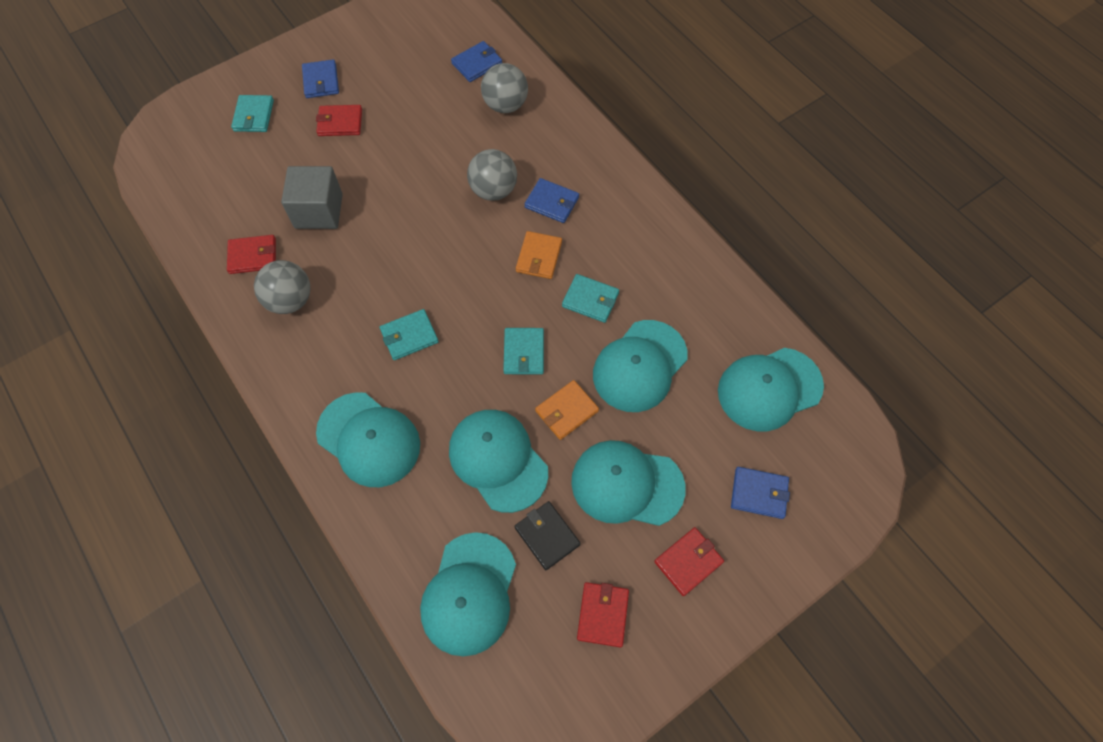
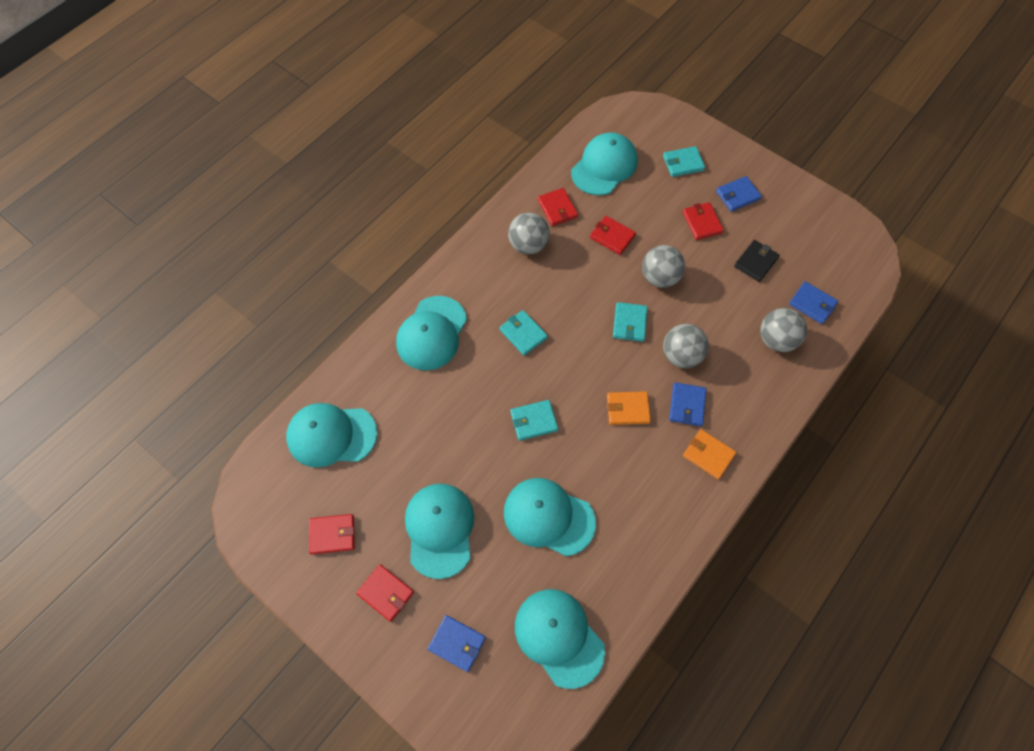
camera: 75 degrees right, 0 degrees up
(319, 211) = (612, 237): grey cube -> red wallet
(392, 181) = (659, 277): none -> grey ball
(498, 460) = (437, 427): turquoise cap -> turquoise cap (604, 166)
(547, 536) = (385, 478): black wallet -> black wallet (756, 262)
(567, 411) = (491, 467): orange wallet -> orange wallet (708, 455)
(590, 300) = (599, 461): turquoise wallet -> turquoise wallet (629, 323)
(759, 493) = (457, 643): blue wallet -> blue wallet turned 60 degrees counterclockwise

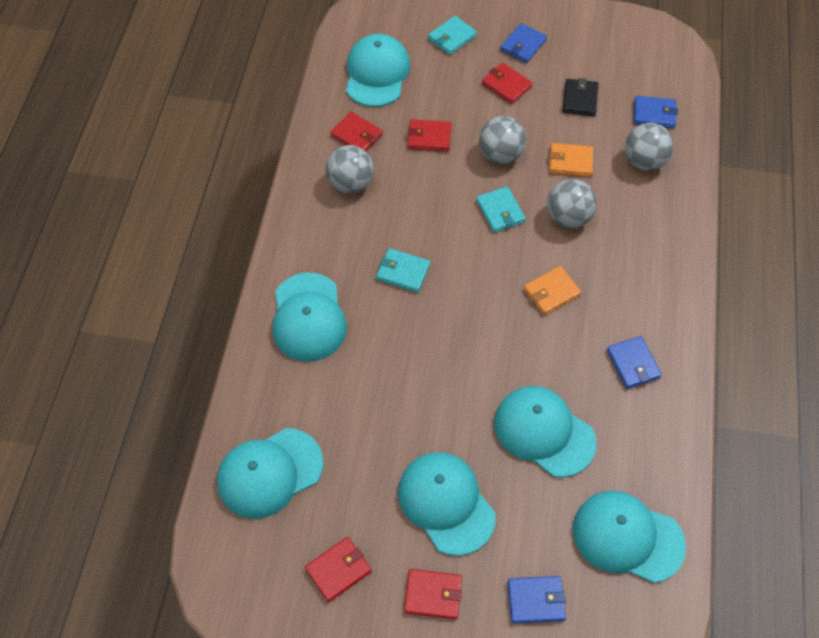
camera: 30 degrees left, 5 degrees down
(534, 421) = (469, 350): turquoise wallet -> none
(548, 517) = (544, 432): turquoise cap -> turquoise cap turned 45 degrees clockwise
(687, 405) = (603, 261): blue wallet -> blue wallet (633, 364)
(708, 455) = (652, 296): orange wallet -> orange wallet (570, 162)

